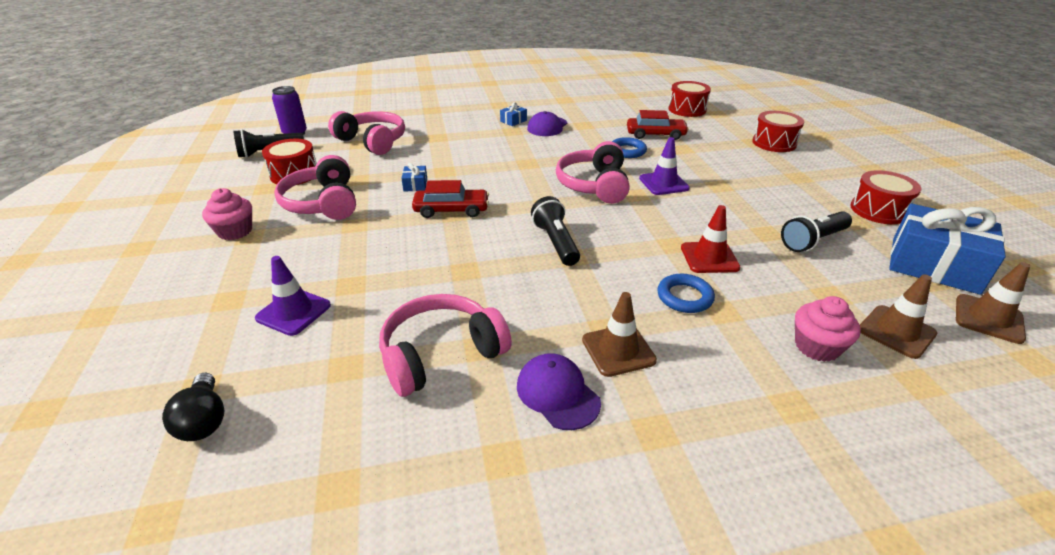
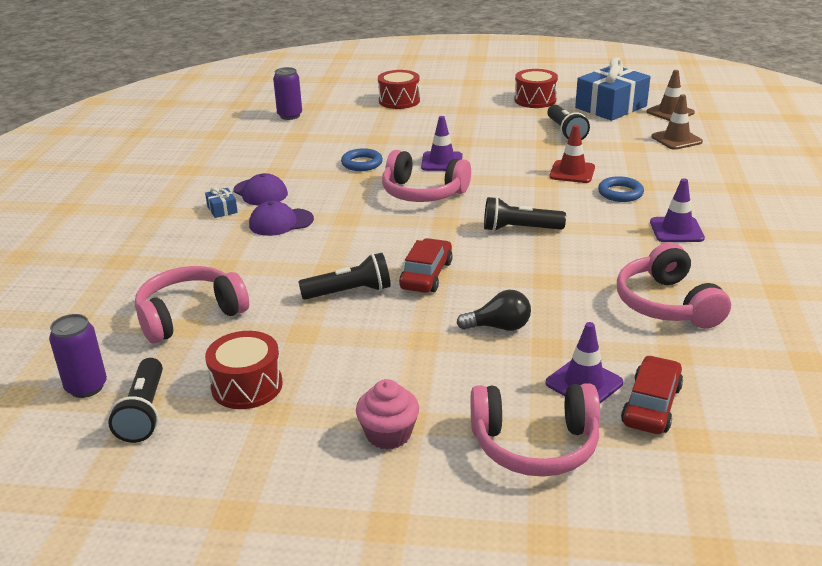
camera: 70 degrees left, 5 degrees down
(204, 420) = (734, 432): black light bulb -> black light bulb (499, 327)
(323, 203) = (353, 361): pink headphones -> pink headphones (535, 444)
(415, 185) = (350, 292): blue gift -> black flashlight
(557, 394) = (719, 261): purple cap -> purple cap (281, 222)
(618, 350) = (676, 230): brown traffic cone -> purple traffic cone
(655, 135) = (336, 143): red car -> red car (651, 405)
(687, 109) = (290, 116): red drum -> purple can
(817, 347) = (686, 165): pink cupcake -> none

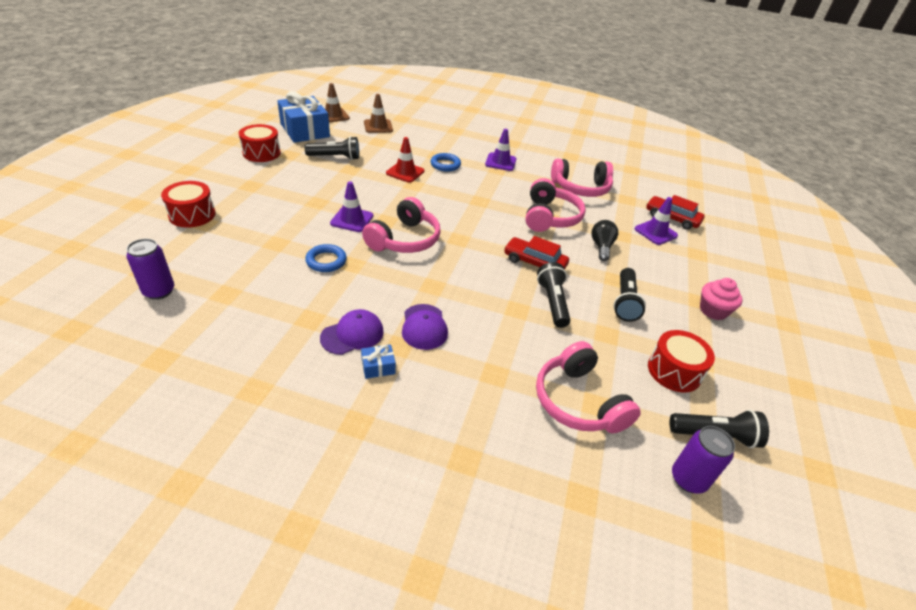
camera: 85 degrees left, 10 degrees up
(519, 229) = (481, 212): black flashlight -> black flashlight (625, 302)
(535, 444) = (710, 260): pink headphones -> pink headphones (550, 217)

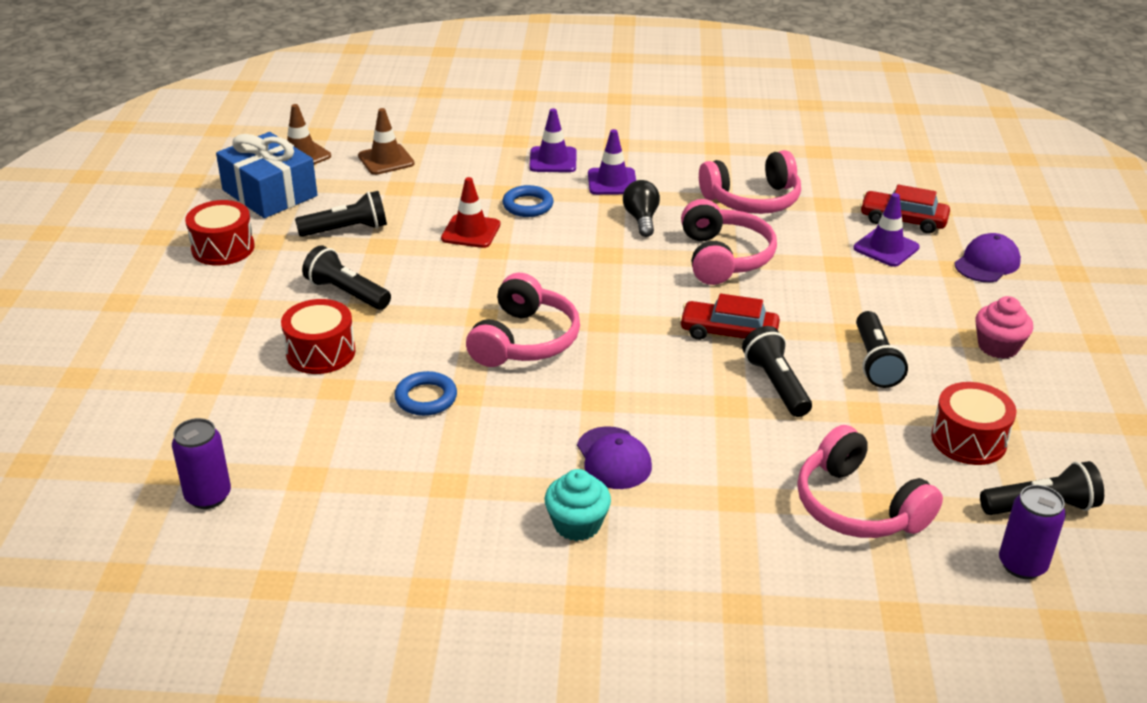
camera: 10 degrees left, 5 degrees down
(192, 215) = (179, 373): red drum -> red drum (320, 352)
(315, 190) = (346, 293): none -> black flashlight
(352, 219) = (429, 327): purple traffic cone -> purple traffic cone (553, 160)
(352, 334) = (520, 491): purple cap -> purple cap (987, 263)
(378, 367) = (577, 524): blue gift -> turquoise cupcake
(601, 247) = (815, 288): black light bulb -> black light bulb (641, 219)

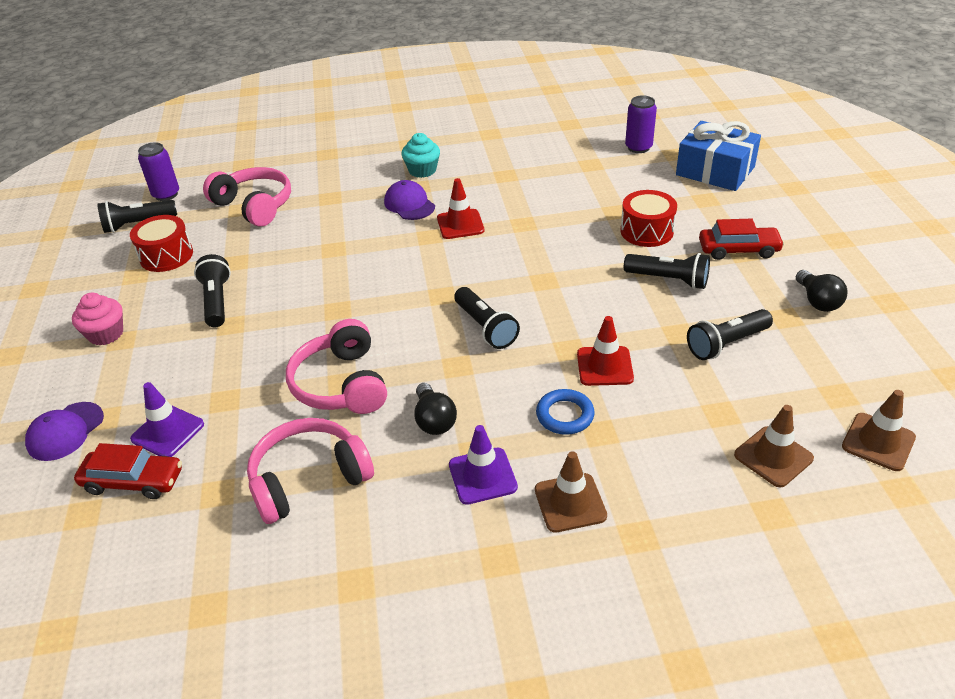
camera: 170 degrees right, 5 degrees up
(223, 248) = (817, 301): red drum -> black light bulb
(269, 193) = (849, 375): blue gift -> blue gift (715, 171)
(426, 398) = (549, 216): blue ring -> none
(524, 340) = (500, 267): pink headphones -> none
(551, 409) = (460, 224): none -> red traffic cone
(553, 160) = (570, 503): purple traffic cone -> brown traffic cone
(728, 333) = (336, 304): red car -> red car (738, 250)
(776, 384) = (299, 269): black flashlight -> black flashlight (485, 328)

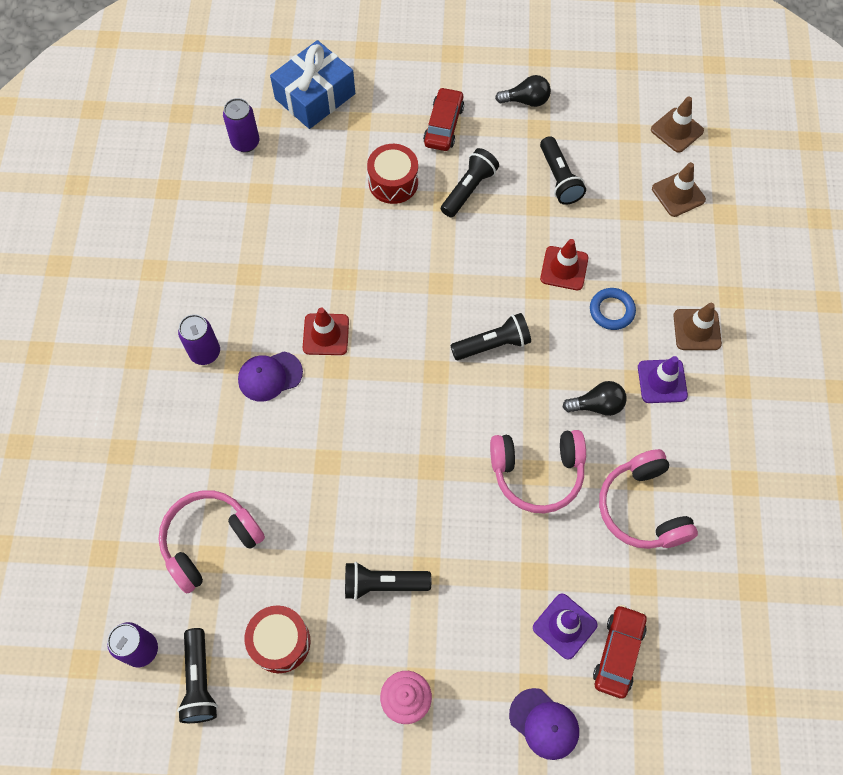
camera: 80 degrees left, 25 degrees up
(422, 170) = (205, 352): turquoise cupcake -> purple can

